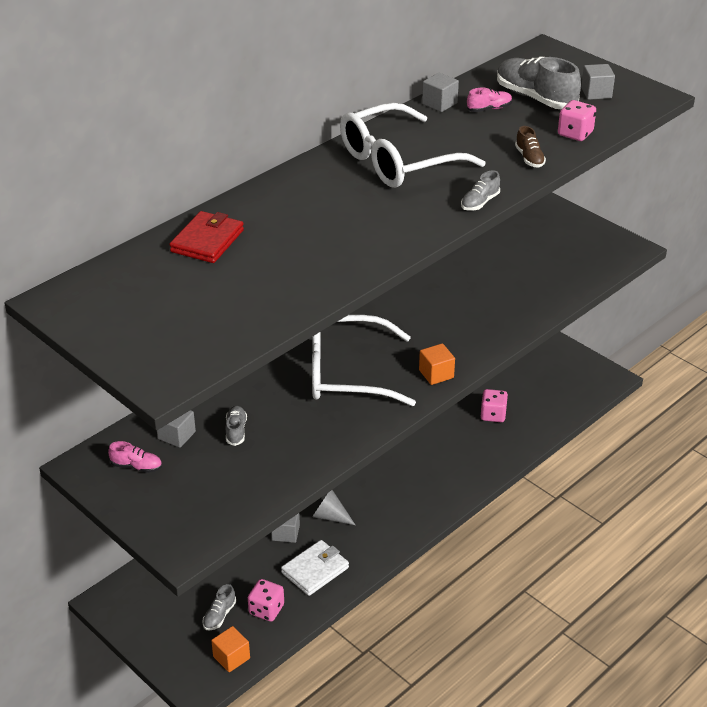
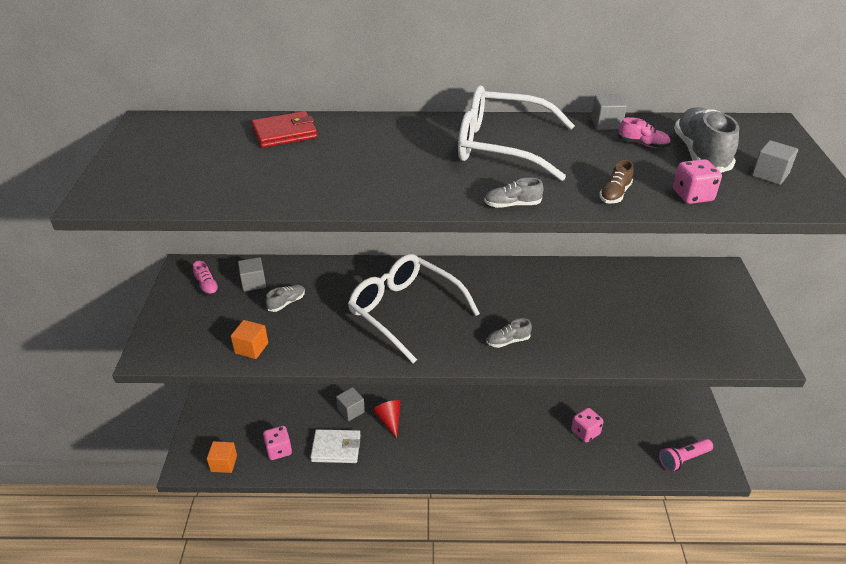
camera: 45 degrees right, 0 degrees up
(219, 615) = (252, 432): grey shoe -> grey shoe (508, 341)
(330, 516) = (389, 420): grey cone -> red cone
(436, 374) = (463, 352): orange cube -> orange cube (251, 348)
(580, 387) = (683, 459): none -> pink flashlight

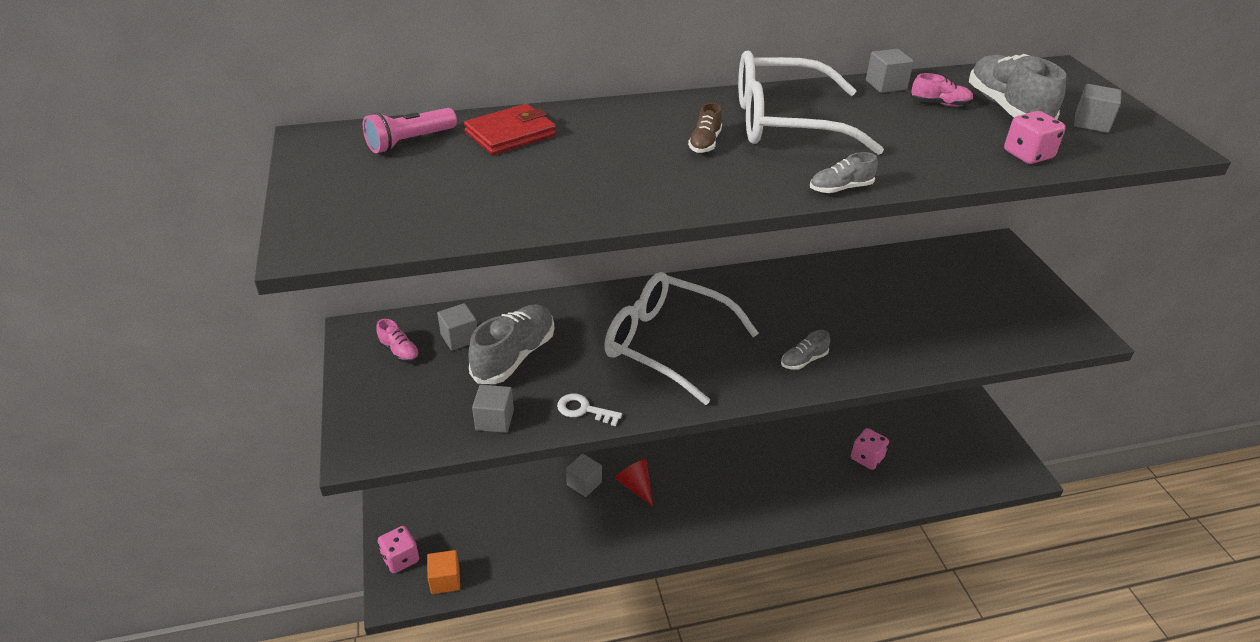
camera: 15 degrees left, 0 degrees up
(251, 348) = (494, 420): orange cube -> grey cube
(279, 450) = (511, 549): pink dice -> pink dice (400, 559)
(286, 303) = (514, 356): grey shoe -> grey shoe, size x2.03
(319, 351) = (583, 410): none -> white key
(336, 448) = (583, 533): white wallet -> none
(615, 194) = (945, 163): brown shoe -> brown shoe (705, 143)
(683, 459) = (982, 469): pink flashlight -> pink flashlight (410, 142)

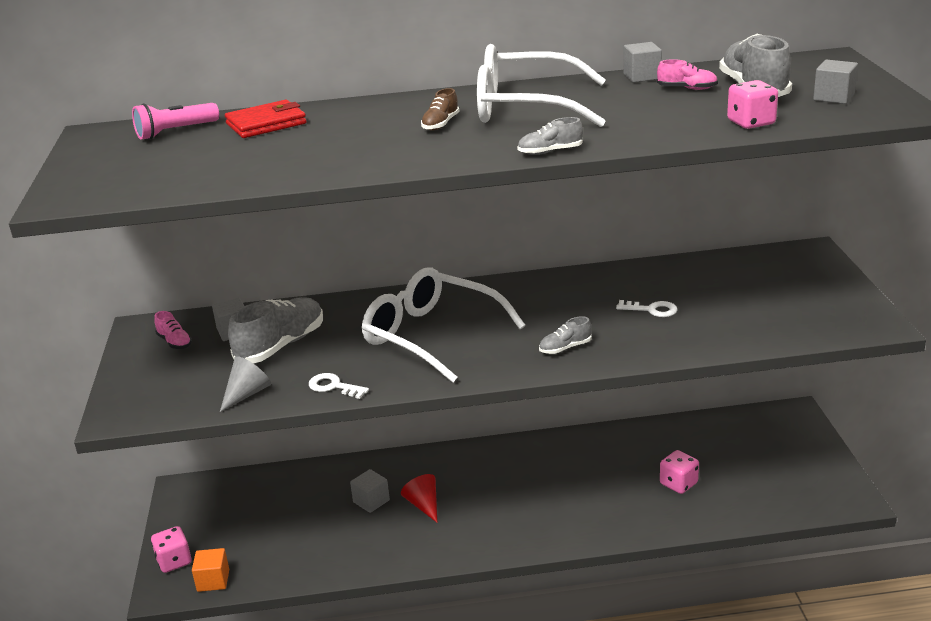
camera: 10 degrees right, 10 degrees down
(494, 420) = (247, 394): grey cube -> grey cone
(873, 314) = (652, 310): none -> white key

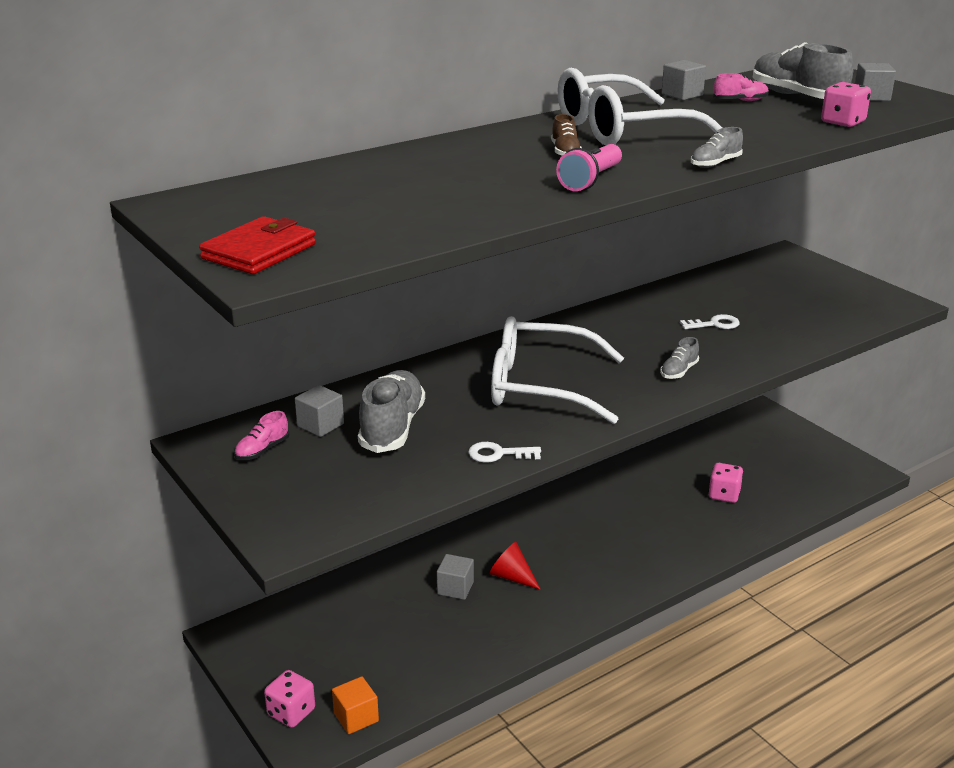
camera: 30 degrees left, 0 degrees up
(175, 132) = (275, 191): pink flashlight -> pink flashlight (591, 180)
(175, 342) = (262, 450): pink shoe -> pink shoe turned 105 degrees clockwise
(247, 394) = (413, 482): grey cone -> none
(266, 124) = (372, 172): red wallet -> red wallet (259, 251)

